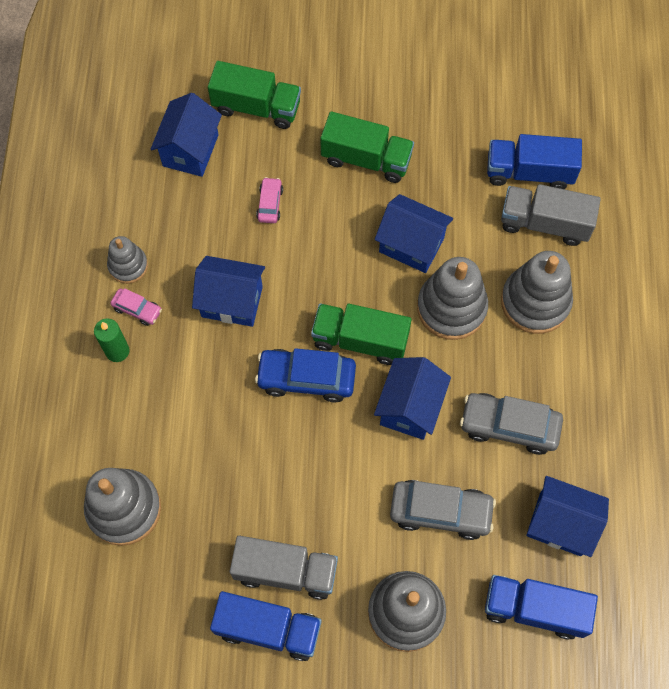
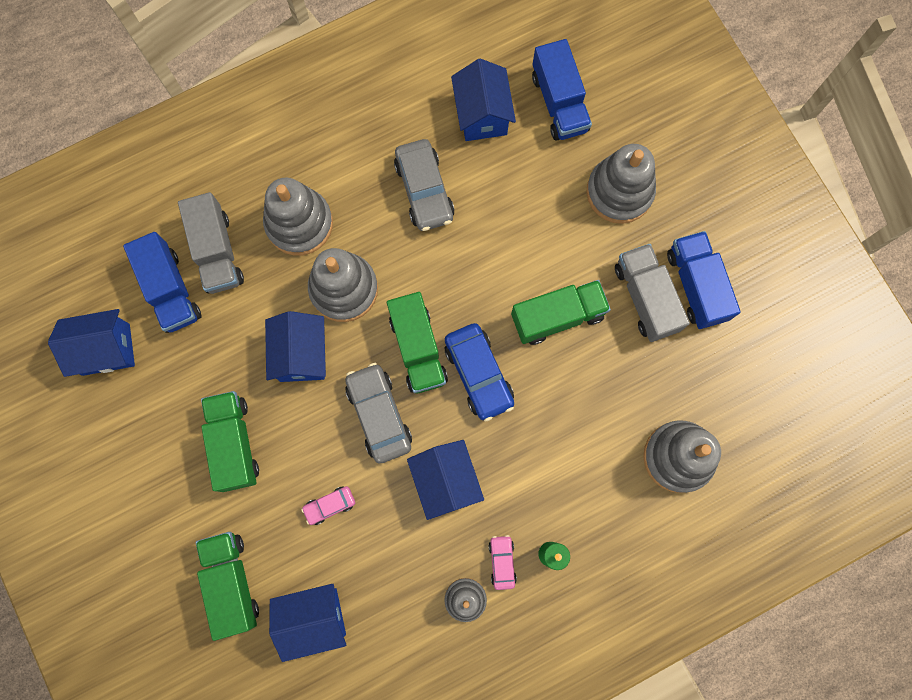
camera: 120 degrees left, 10 degrees up
(317, 478) = (557, 316): none -> green truck
(410, 407) = (454, 275): blue house -> blue house (106, 349)
(440, 511) = (526, 207): grey car -> grey car (379, 415)

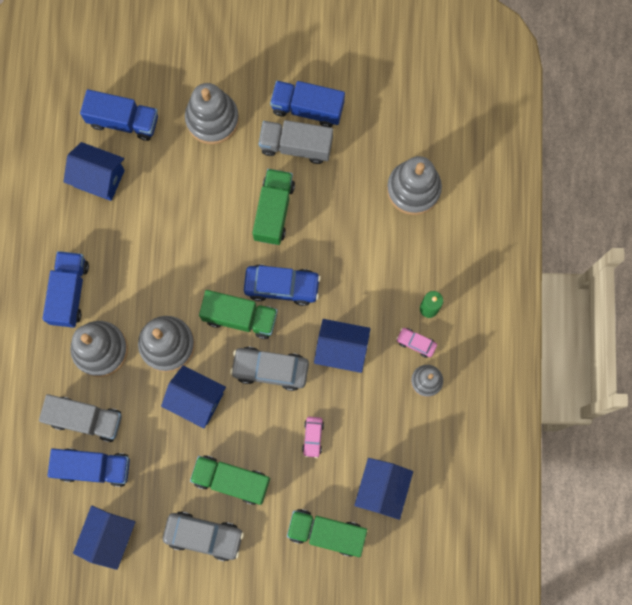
camera: 60 degrees left, 0 degrees up
(342, 157) = (69, 292): none -> blue truck
(424, 190) = (130, 249): grey car -> grey car (204, 536)

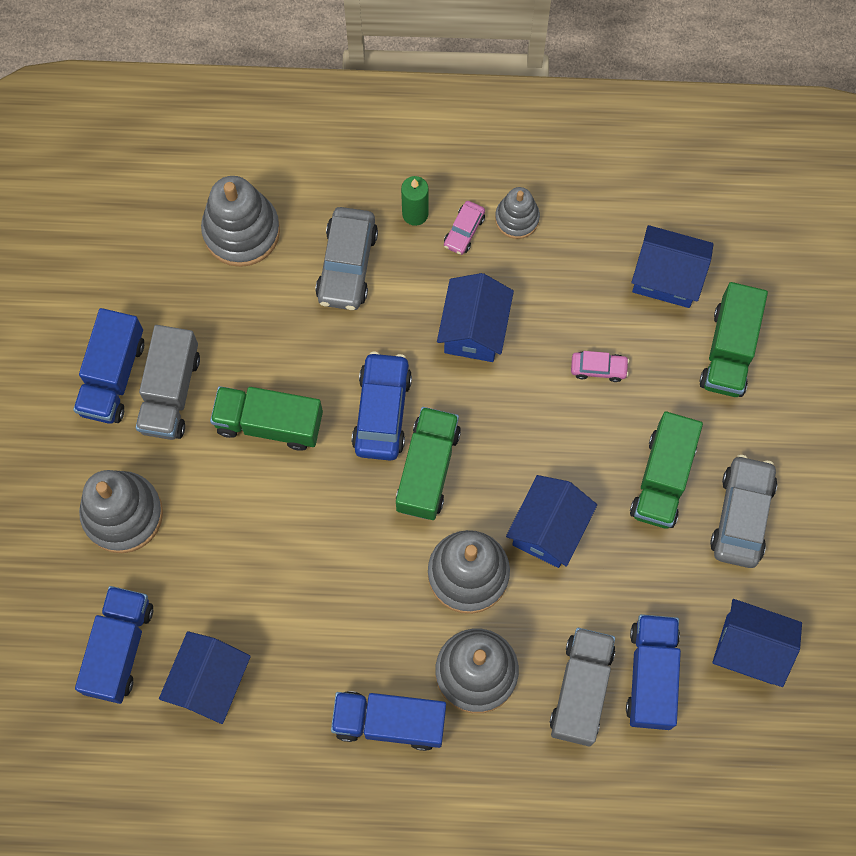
camera: 90 degrees left, 5 degrees down
(270, 369) = (503, 426): grey car -> grey car (347, 265)

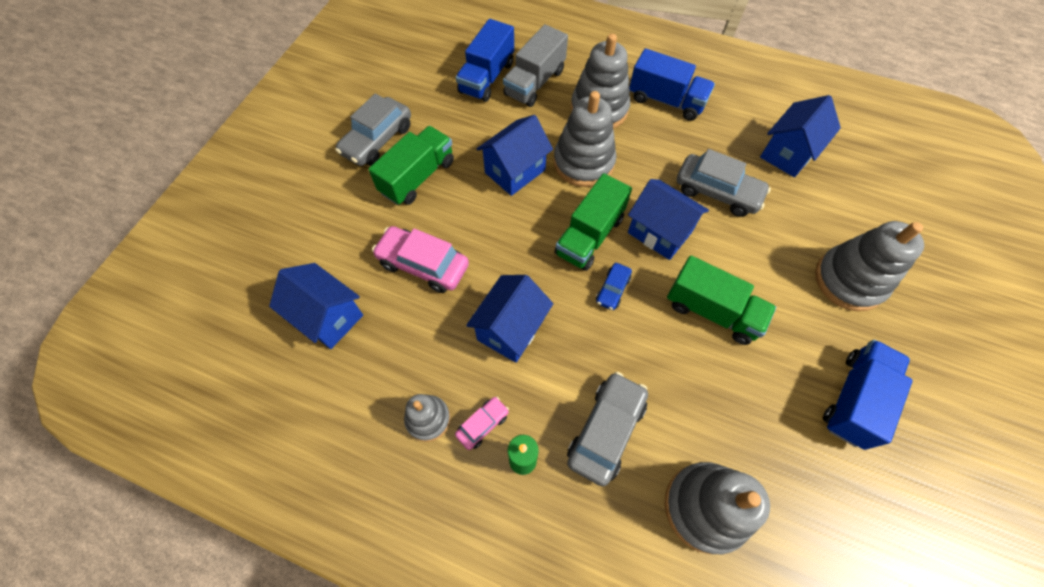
camera: 160 degrees left, 10 degrees down
(119, 648) = (855, 192): blue truck -> none
(170, 392) = (799, 366): grey truck -> none
(291, 586) = (717, 192): none -> grey car
(382, 411) = (612, 289): blue car -> blue car, size x0.53
(598, 368) = (423, 265): pink car -> pink car, size x1.89
(729, 350) = (316, 245): green truck -> none
(749, 649) = (418, 73): blue house -> blue house (659, 232)

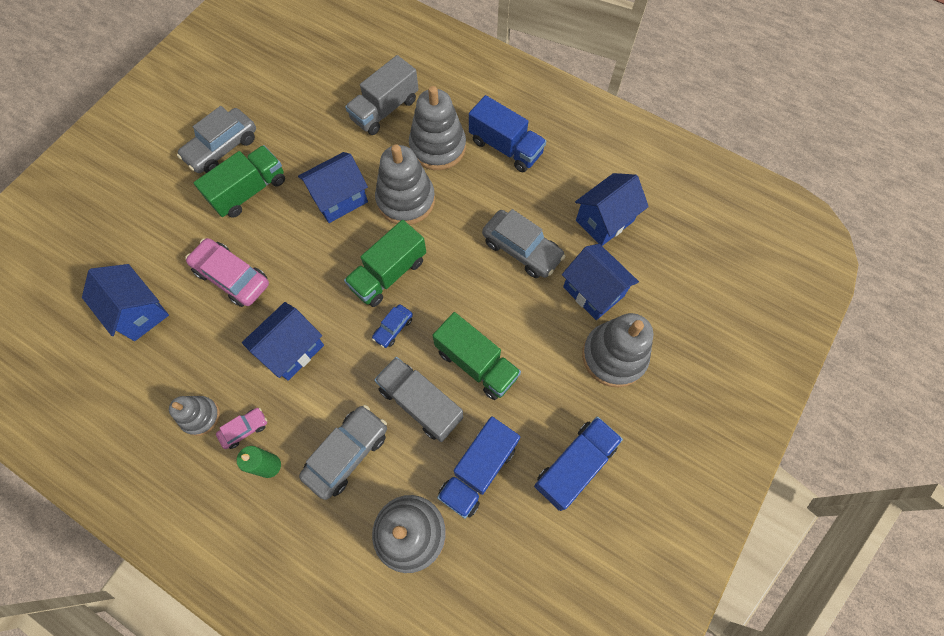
camera: 10 degrees right, 5 degrees up
(486, 77) = (341, 97): blue truck -> blue truck (478, 470)
(659, 232) = (454, 281): blue house -> blue house (593, 291)
(668, 362) = (420, 403): none -> grey truck

